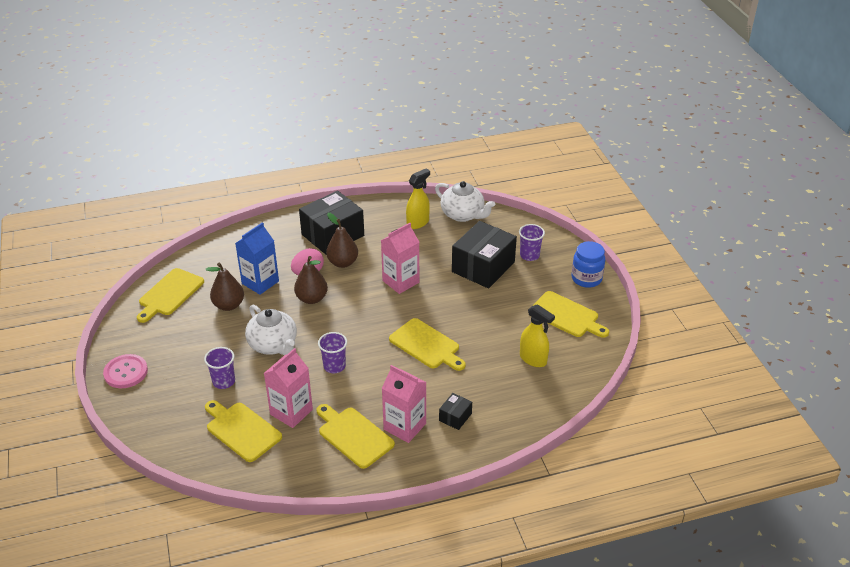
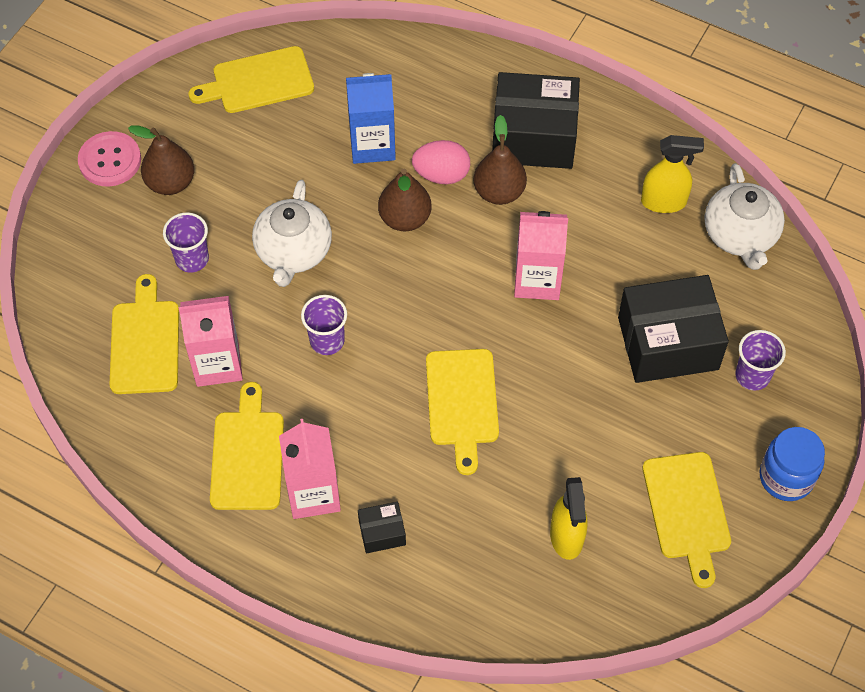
camera: 45 degrees right, 20 degrees up
(228, 305) = (304, 151): brown pear -> brown pear (170, 182)

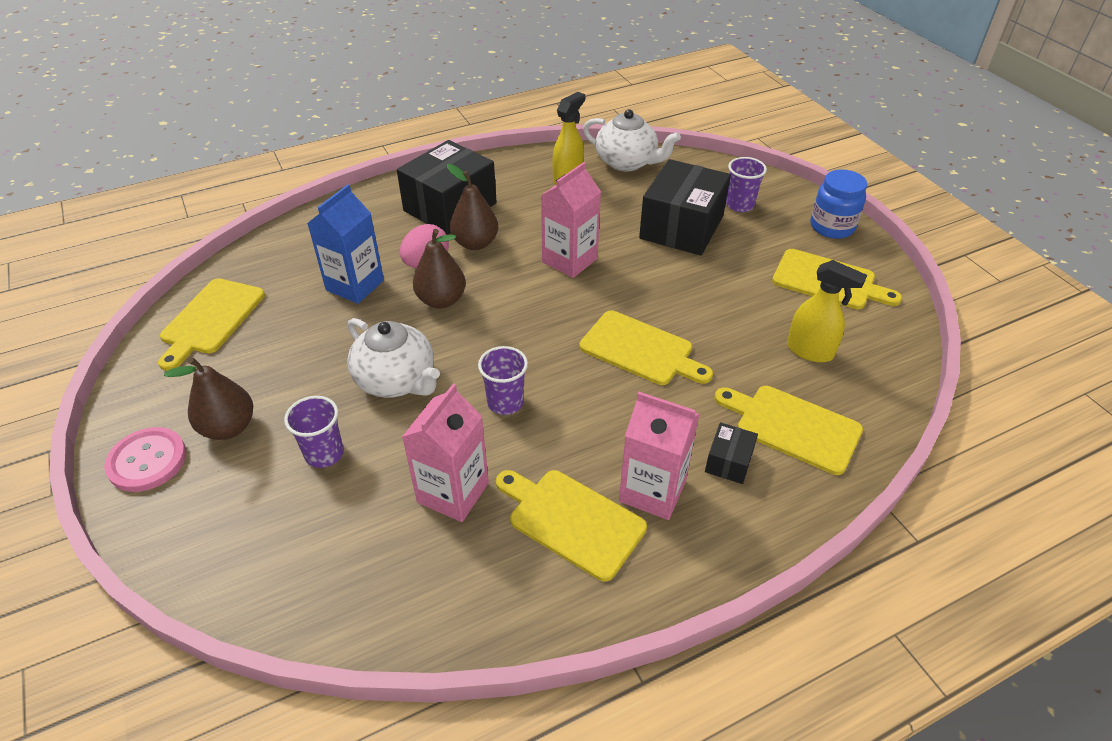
camera: 55 degrees left, 15 degrees down
(145, 342) = (372, 540): yellow cutting board -> yellow cutting board (793, 427)

